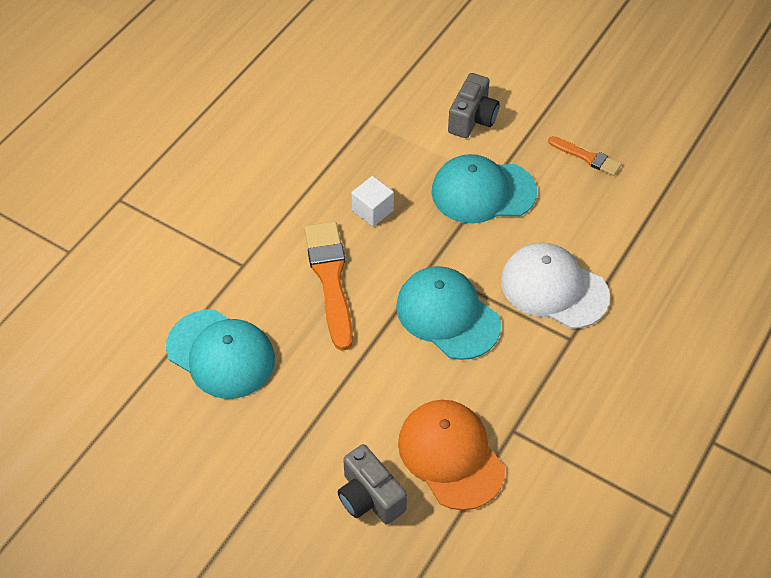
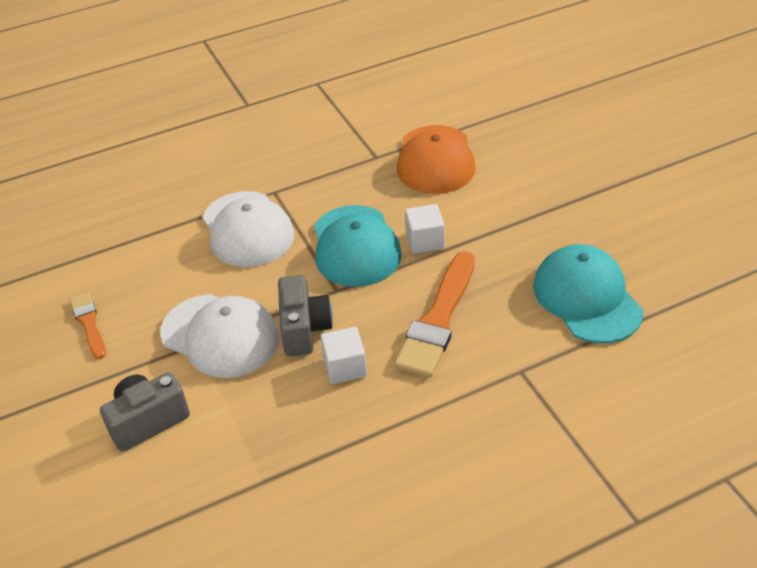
camera: 145 degrees left, 10 degrees down
(369, 497) = (516, 159): grey camera -> grey camera (304, 329)
(392, 349) = (425, 241): none -> white cube
(483, 192) = (220, 335): turquoise cap -> white cap

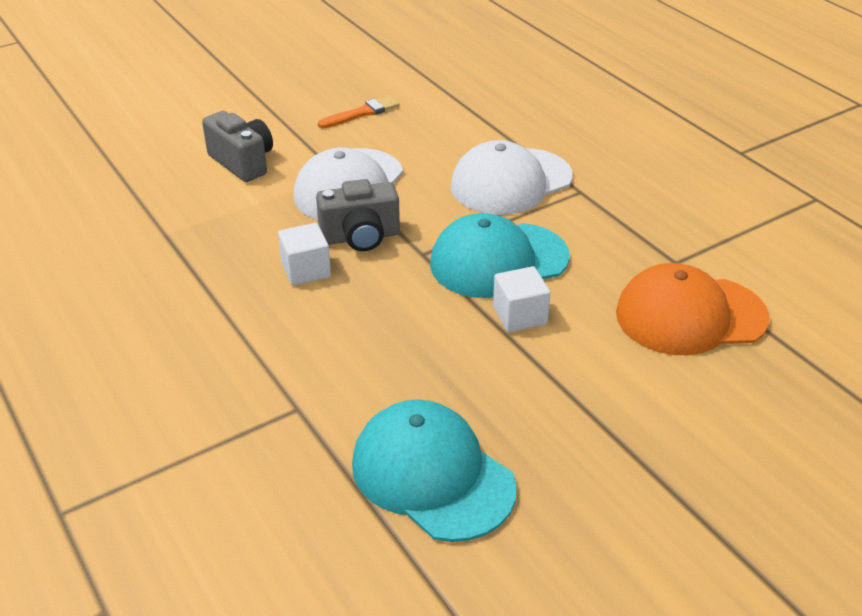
camera: 80 degrees right, 5 degrees down
(438, 319) = (381, 334): orange brush -> none
(586, 298) = (432, 475): turquoise cap -> turquoise cap turned 105 degrees counterclockwise

